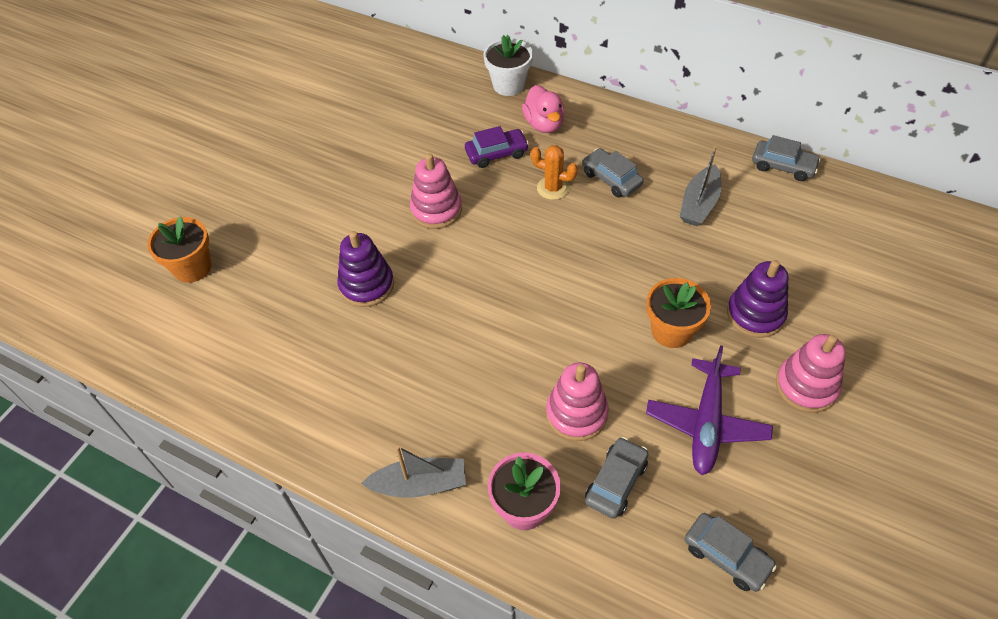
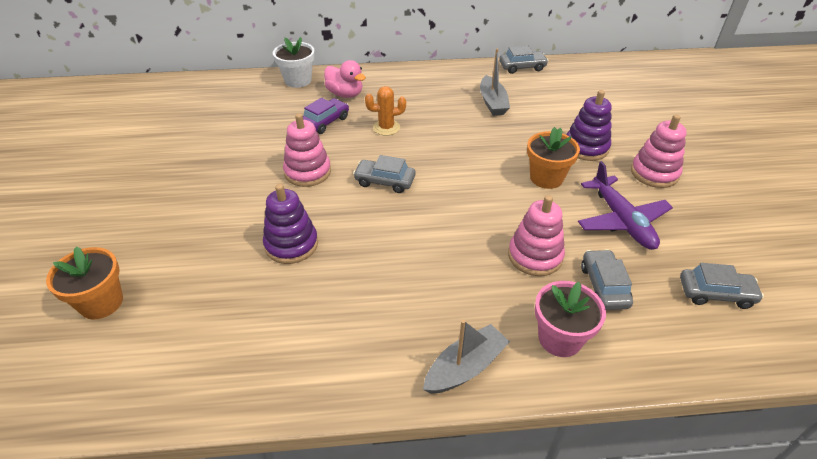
camera: 35 degrees left, 10 degrees down
(611, 179) = (422, 109): grey car -> grey car (384, 181)

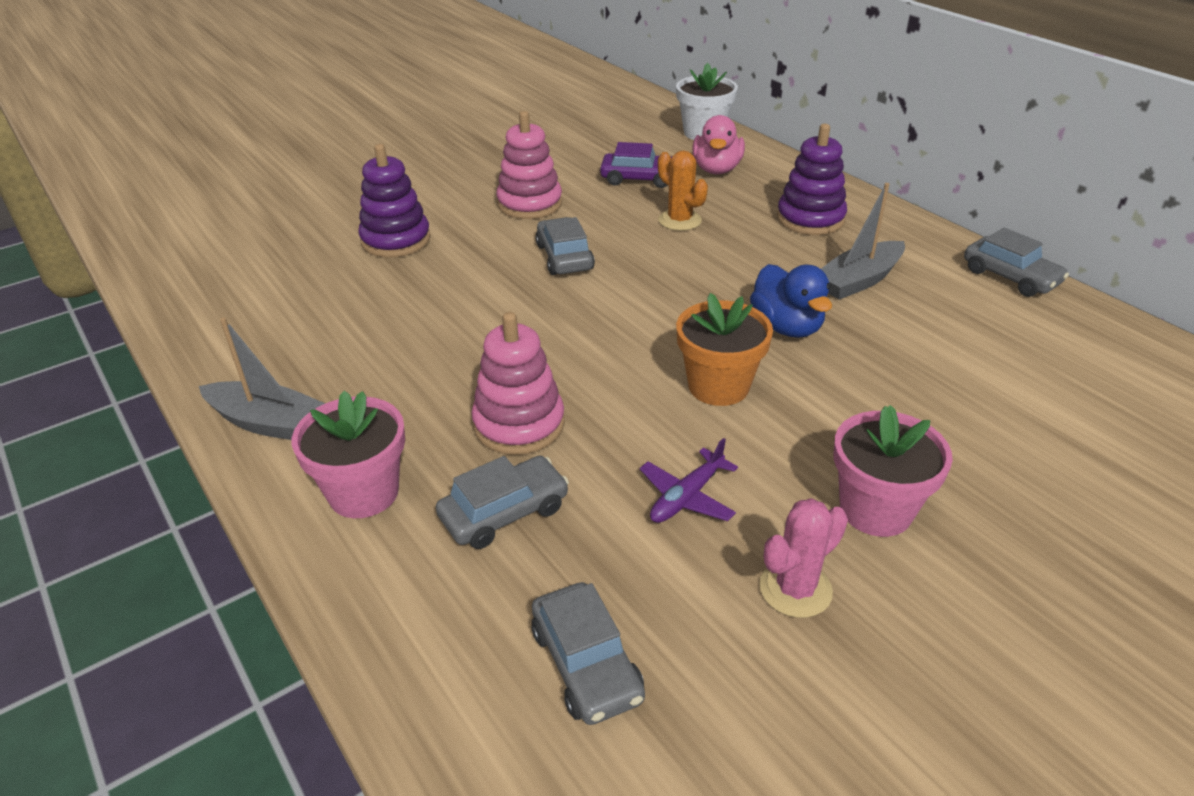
camera: 60 degrees right, 5 degrees down
(101, 302) = (248, 182): orange flower pot -> none
(513, 138) = (786, 327): none -> blue duck
(586, 147) = (855, 407): purple stacking toy -> purple stacking toy (810, 219)
(622, 221) = (686, 497): purple plane -> purple plane, size x0.56
(654, 173) = (875, 510): pink stacking toy -> pink flower pot
(692, 215) = (795, 589): none -> pink cactus

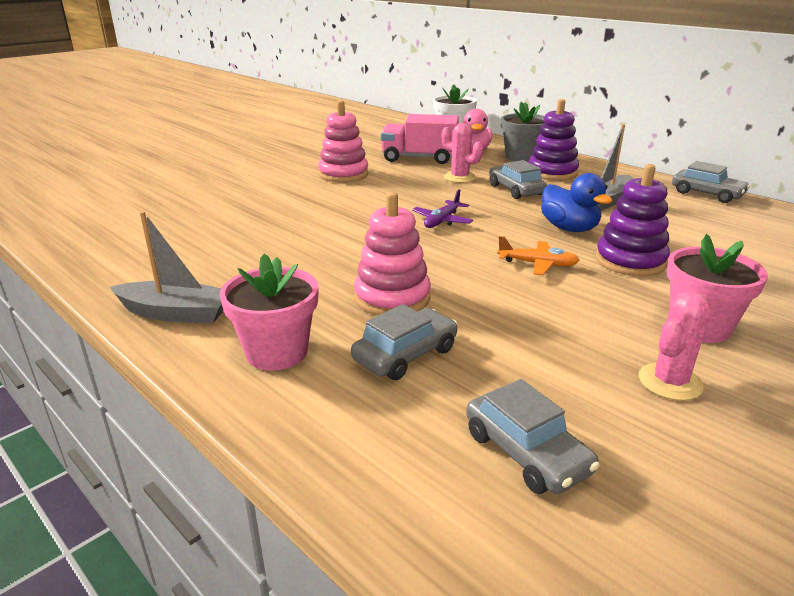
camera: 10 degrees left, 10 degrees down
(396, 240) = (246, 198): purple stacking toy -> purple stacking toy (630, 261)
(564, 257) = (383, 201): grey car -> grey car (515, 190)
(639, 179) = (419, 158): purple car -> pink truck
(679, 220) = (459, 177): orange cactus -> pink cactus
(686, 497) = (550, 331): purple plane -> purple plane (442, 221)
(718, 386) = (538, 264): orange flower pot -> orange plane
(780, 185) = (521, 157): none -> grey flower pot

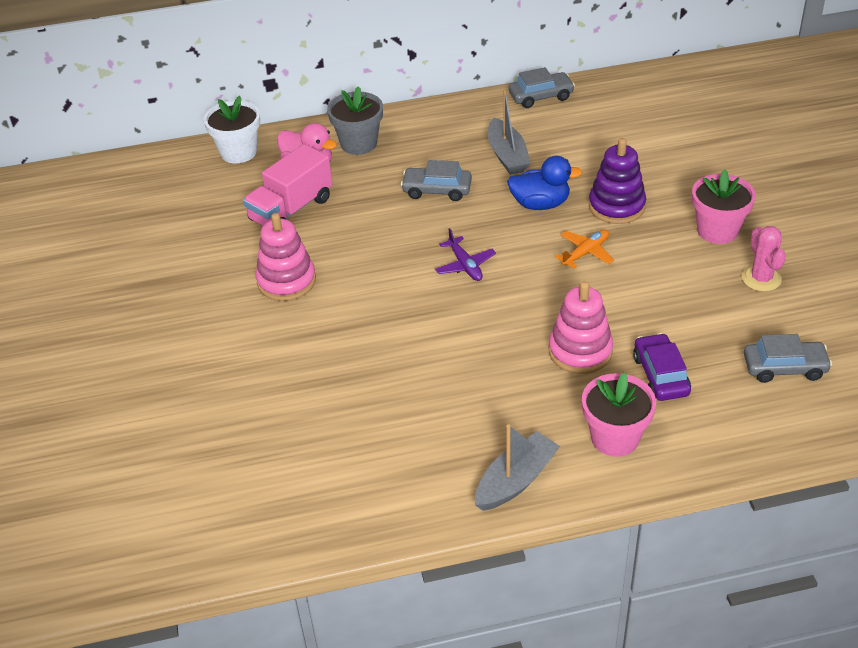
camera: 55 degrees left, 15 degrees up
(405, 354) = (660, 375): grey car -> purple car
(459, 177) = (374, 208): pink cactus -> none
(552, 172) = (417, 147): purple stacking toy -> none

